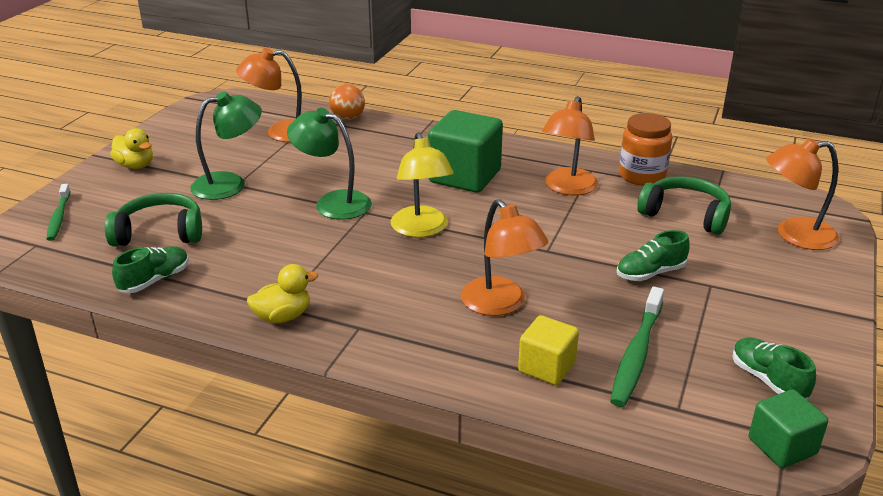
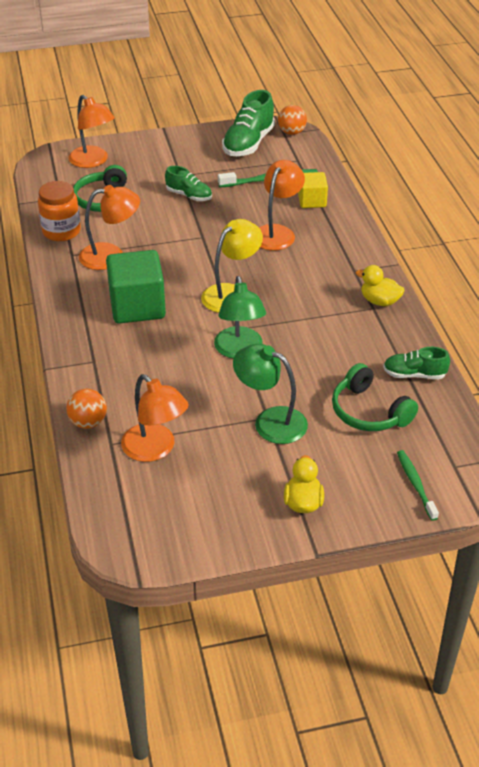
camera: 125 degrees left, 10 degrees up
(59, 217) = (415, 484): green toothbrush -> green toothbrush turned 60 degrees counterclockwise
(768, 380) = (248, 144): green shoe -> green shoe, size x1.69
(782, 446) = (291, 132): green cube -> orange ball

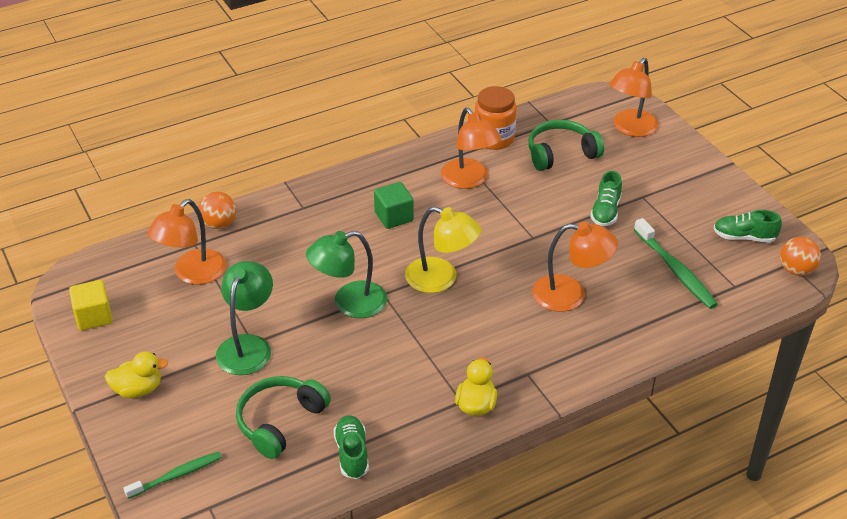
camera: 75 degrees right, 0 degrees up
(137, 306) = (394, 217): green cube -> green cube, size x0.58
(248, 144) = (744, 237): green shoe -> green shoe, size x0.59
(312, 201) = (651, 314): yellow cube -> yellow cube (94, 317)

